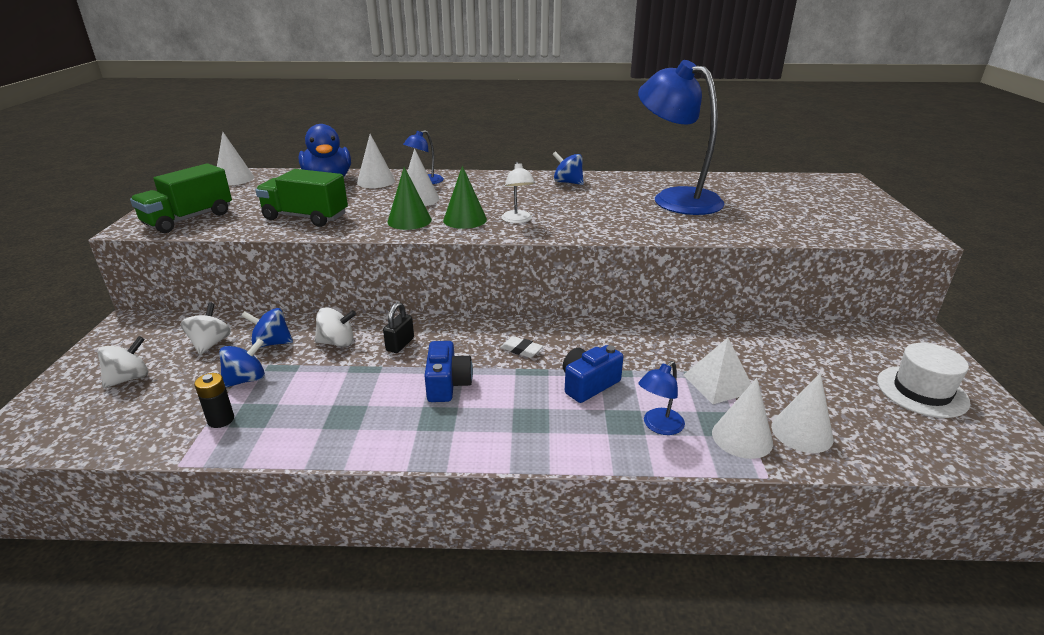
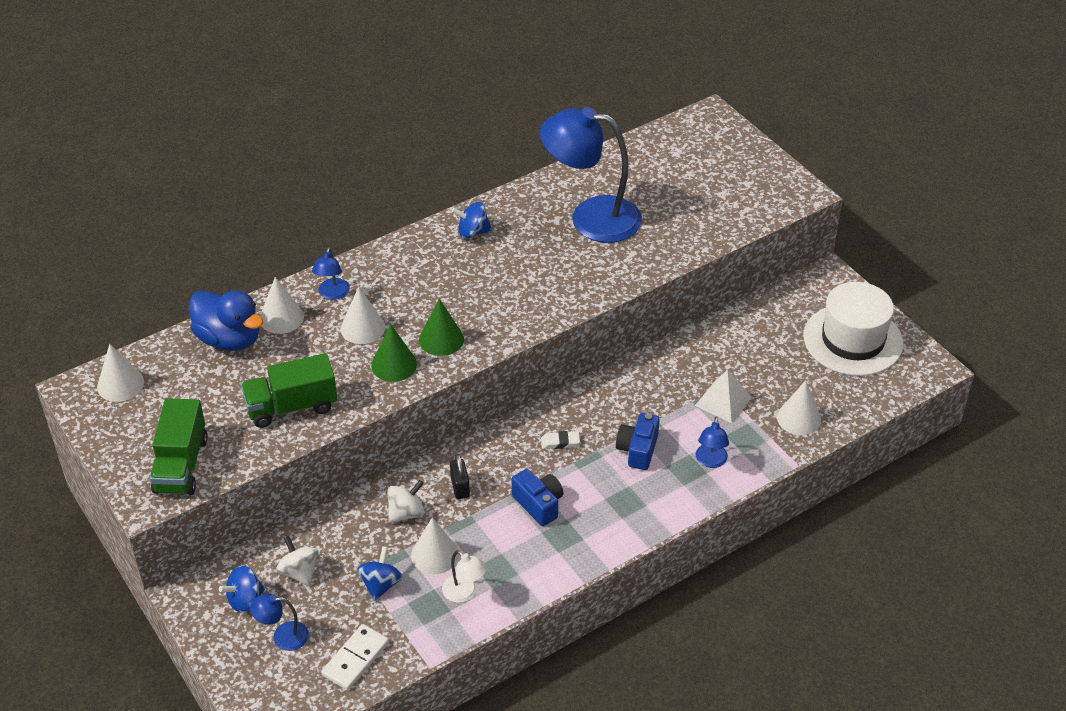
camera: 35 degrees left, 15 degrees up
(129, 378) = (283, 636): white spinning top -> blue lamp
(142, 423) = (355, 659): none -> white domino
(221, 420) = (410, 623): black battery -> none
(272, 343) = (351, 543): blue spinning top -> blue spinning top (245, 599)
(518, 220) = (487, 318): white lamp -> white lamp (464, 593)
(742, 437) = (766, 442): white cone -> white cone (435, 554)
(922, 391) = (853, 340): white hat -> white hat, size x1.53

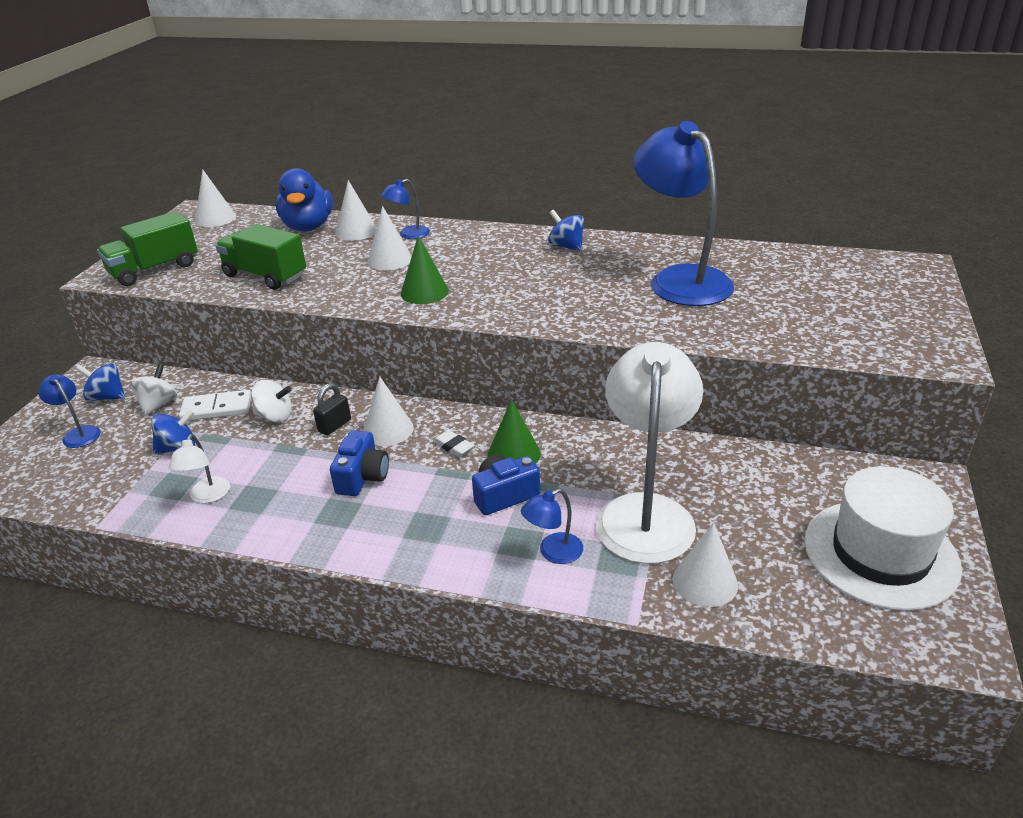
camera: 50 degrees right, 10 degrees down
(355, 659) = (77, 481): white domino -> white domino (216, 408)
(394, 365) = (366, 289): green cone -> green cone (514, 454)
(435, 554) = (240, 455): white cone -> white cone (388, 429)
(723, 401) = (645, 512): white pyramid -> white lamp

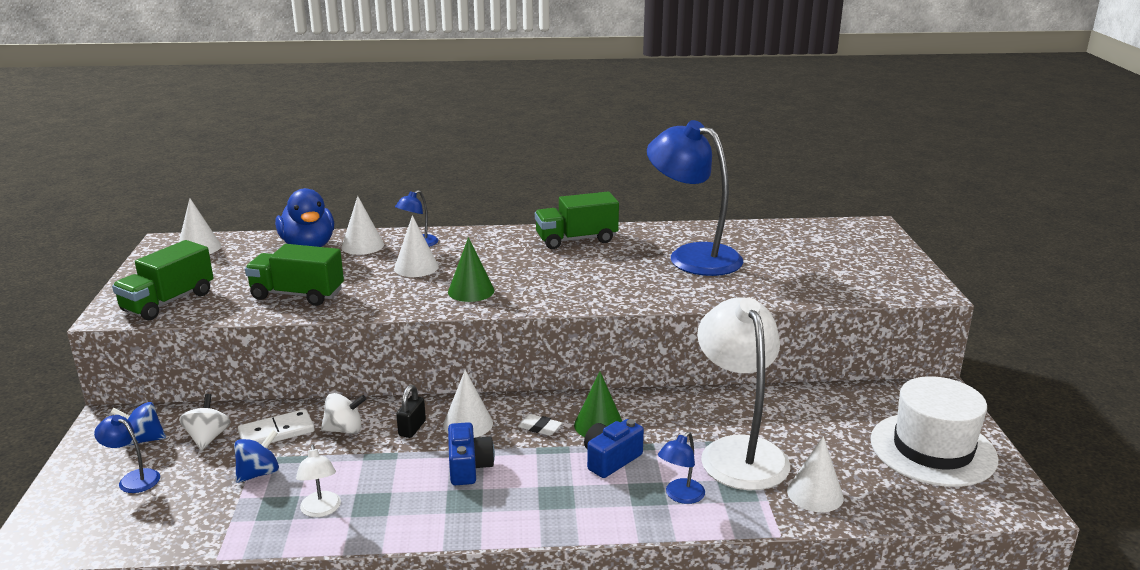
camera: 20 degrees left, 10 degrees down
(566, 246) = (576, 239): blue spinning top -> green truck

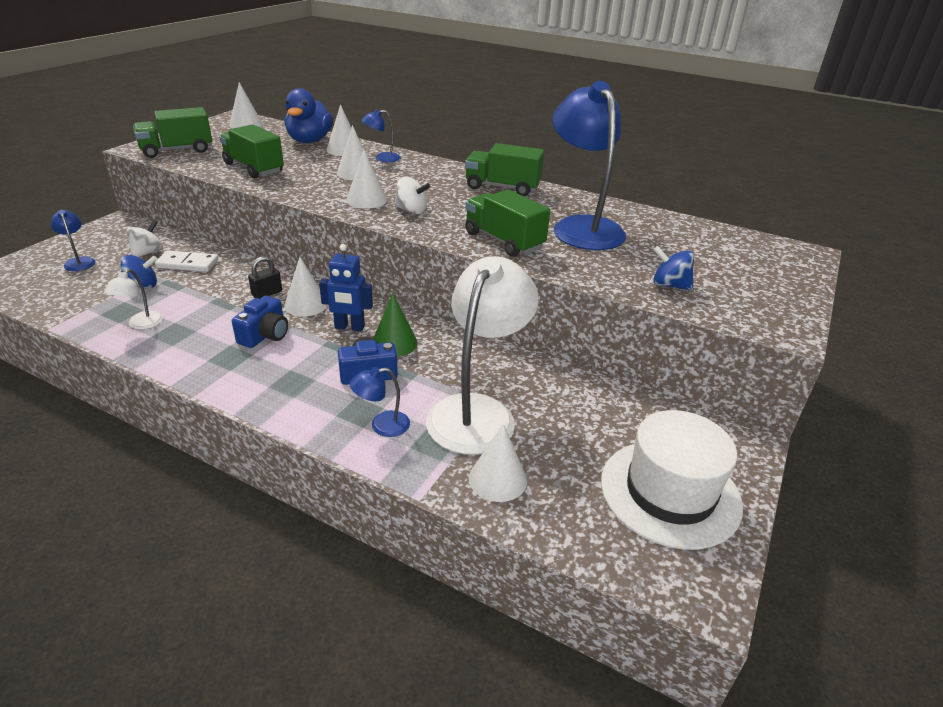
camera: 30 degrees right, 10 degrees up
(142, 440) = (115, 241): blue spinning top -> blue spinning top (669, 285)
(344, 430) = (226, 278): white spinning top -> white spinning top (411, 210)
(471, 291) = (366, 200): green cone -> white cone
(539, 428) = (349, 327): white eraser -> blue robot
(649, 289) = (504, 241): none -> green truck

